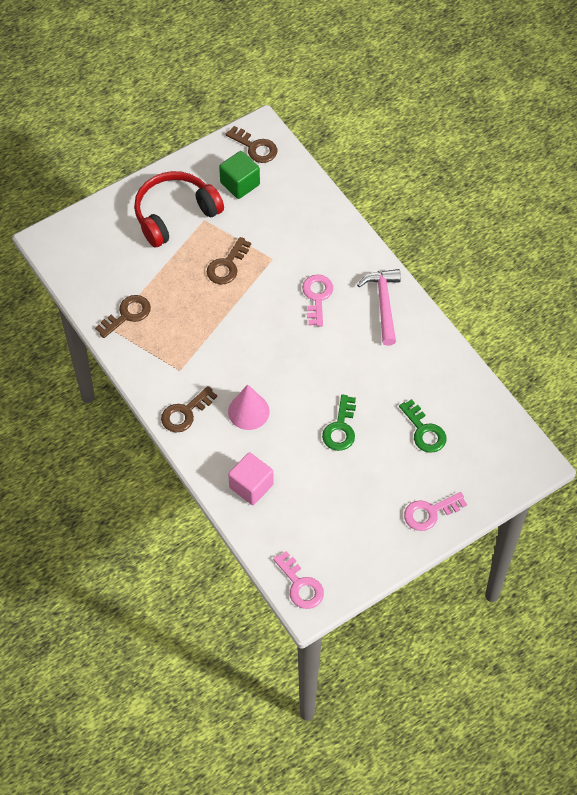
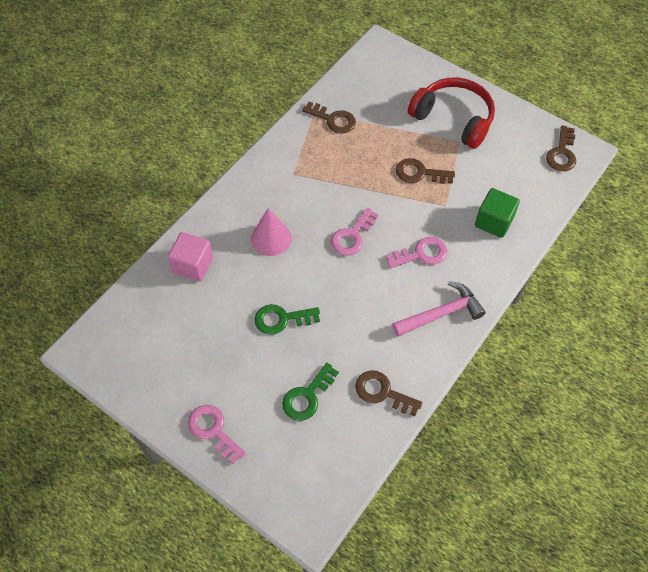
camera: 70 degrees right, 0 degrees up
(185, 413) = (250, 191): brown key -> brown key (382, 392)
(240, 184) = (514, 154): green cube -> green cube (494, 222)
(300, 585) = (100, 338): pink key -> pink key (352, 236)

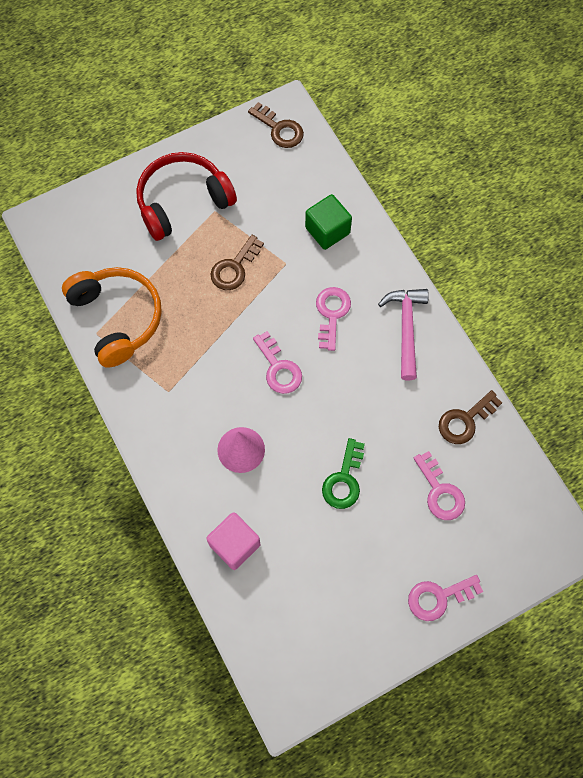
camera: 65 degrees left, 10 degrees up
(307, 396) = (440, 492): green key -> pink key
(333, 119) = (117, 318): brown key -> orange headphones

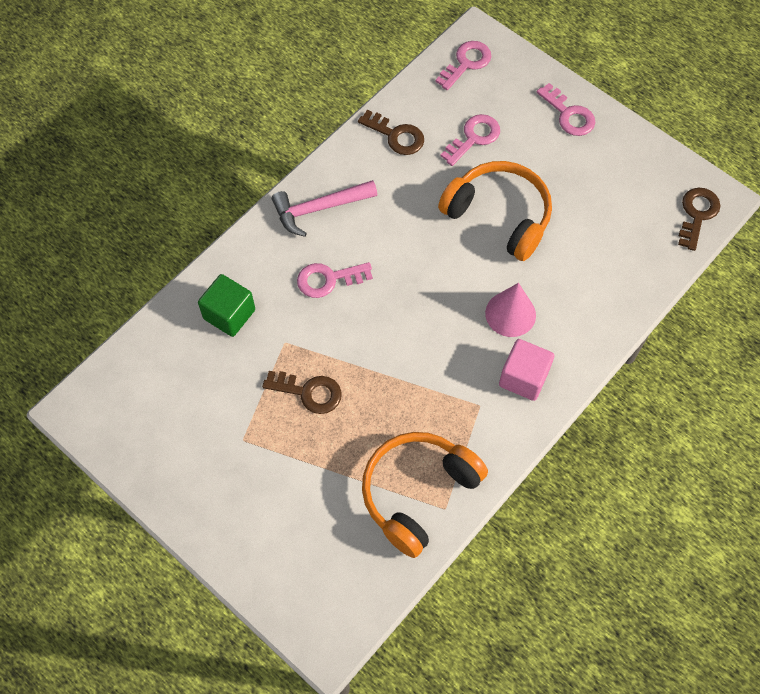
camera: 110 degrees left, 5 degrees down
(183, 202) = (242, 479): red headphones -> none
(234, 544) = (605, 287): pink cube -> pink cube (523, 378)
(279, 129) = (107, 408): brown key -> brown key (697, 214)
(279, 368) = (409, 309): pink key -> pink key (466, 63)
(344, 480) = (499, 216): green key -> orange headphones

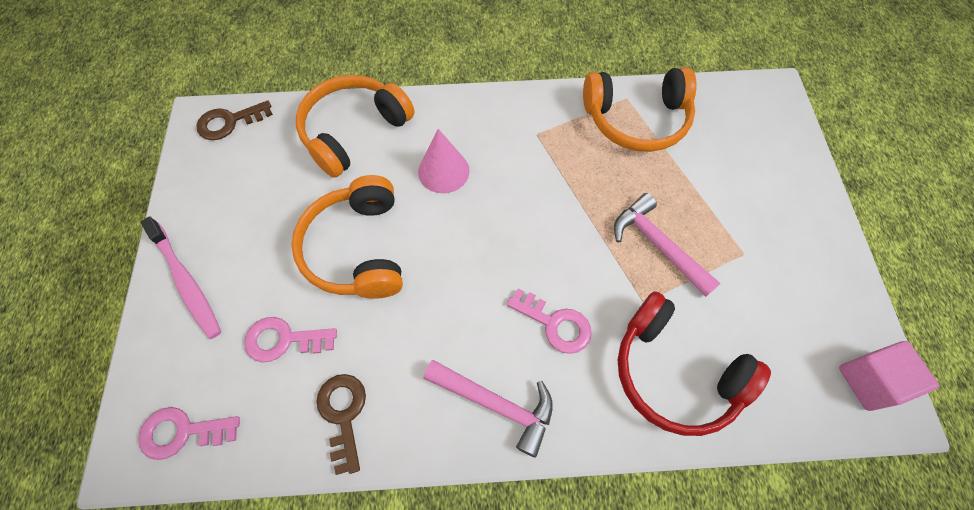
camera: 135 degrees left, 0 degrees up
(229, 314) = (675, 372): green cube -> red headphones
(309, 392) = (657, 245): brown key -> pink hammer
(523, 378) = (486, 126): pink cube -> pink cube (869, 381)
(569, 115) = (186, 282): pink key -> pink toothbrush
(608, 285) = (354, 131): none -> orange headphones

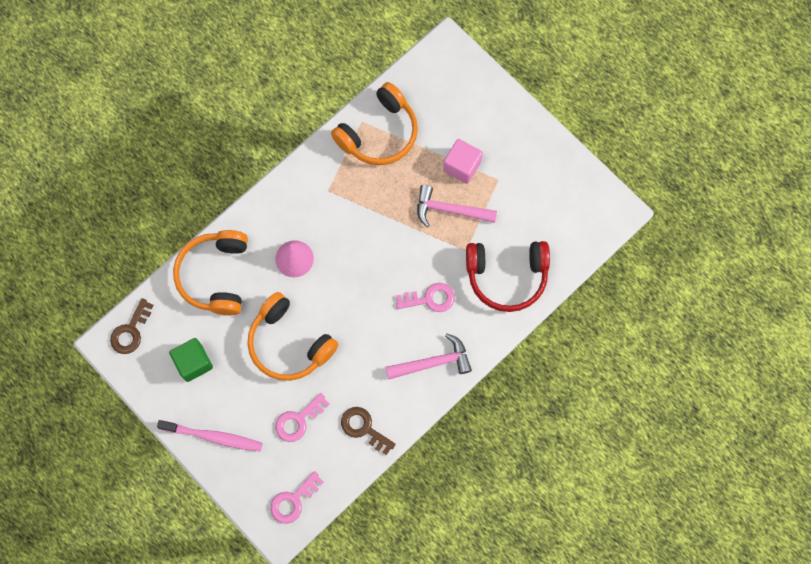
camera: 40 degrees left, 10 degrees up
(249, 193) = (193, 363): none -> green cube
(869, 381) = (600, 206): pink cube -> pink cube (462, 166)

